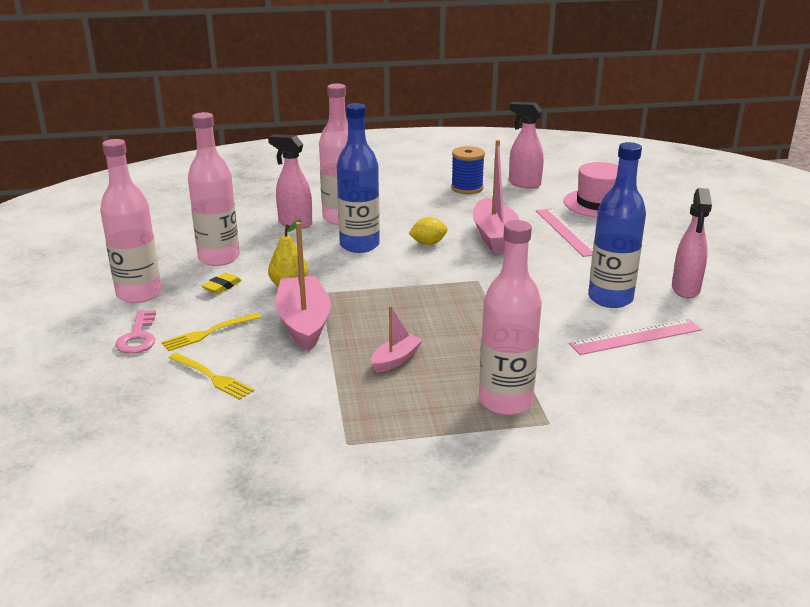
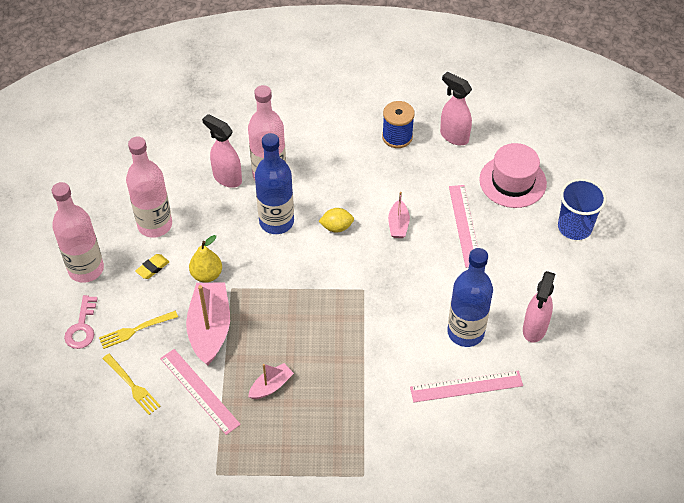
camera: 10 degrees right, 25 degrees up
(303, 372) = (199, 391): none -> pink ruler
(495, 237) = (398, 224): pink boat -> pink boat, size x0.53
(505, 401) = (339, 447): pink bottle -> none
(680, 224) = (574, 227): none -> blue cup

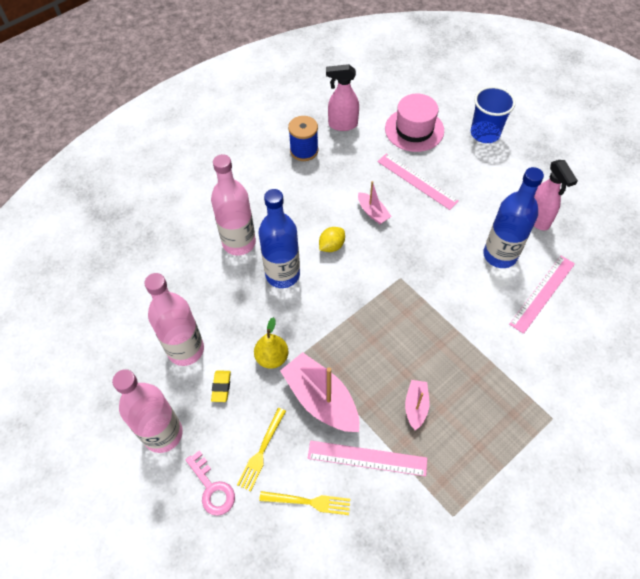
camera: 40 degrees left, 5 degrees up
(227, 178) = (207, 268): pink spray bottle -> none

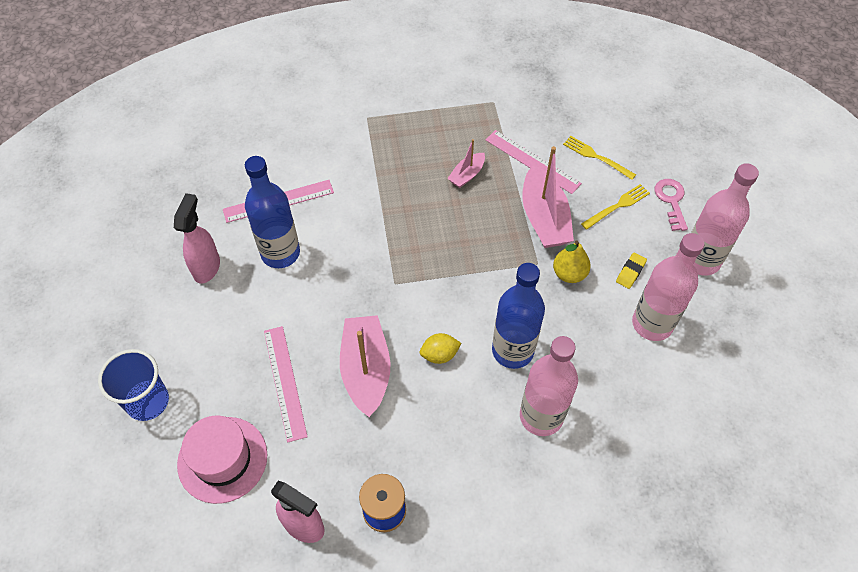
camera: 150 degrees left, 0 degrees up
(373, 212) = (366, 370): pink boat -> pink boat, size x1.90

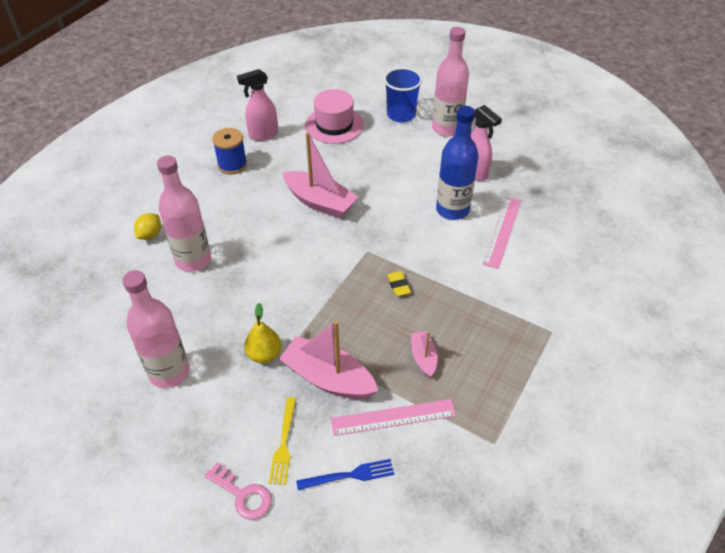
camera: 130 degrees right, 10 degrees down
(285, 382) = (352, 166): pink ruler -> none
(439, 355) = (290, 240): yellow lemon -> yellow lemon (150, 235)
(512, 350) = (249, 277): blue bottle -> none
(596, 157) = (350, 475): yellow fork -> blue fork
(630, 272) = (220, 396): yellow eraser -> yellow eraser (398, 285)
(700, 260) = (171, 459): pink bottle -> pink bottle (446, 128)

